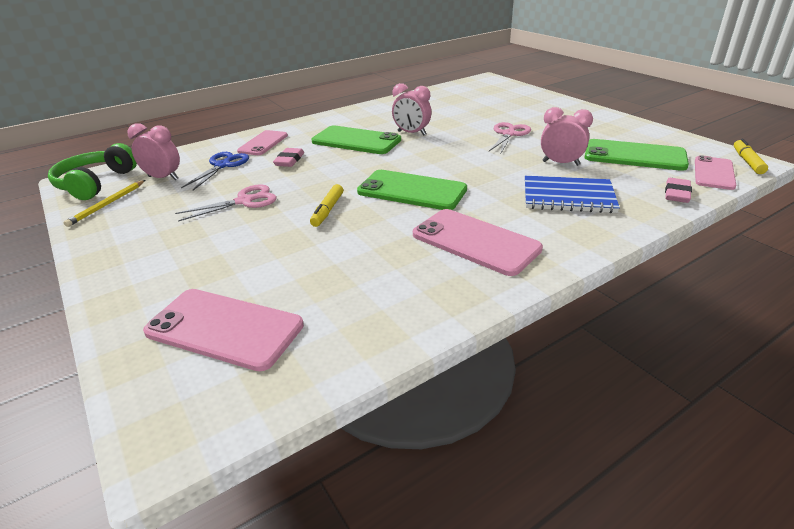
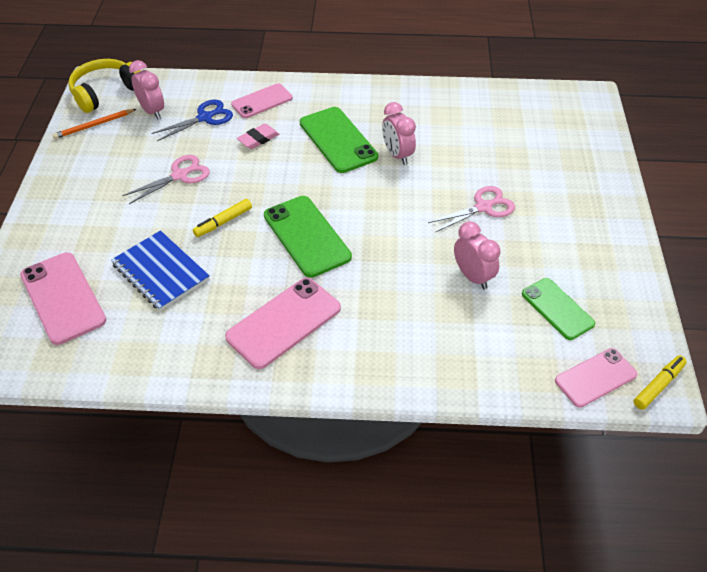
camera: 35 degrees right, 15 degrees up
(96, 183) = (105, 92): green headphones -> yellow headphones
(107, 204) = (94, 125): yellow pencil -> orange pencil
(245, 201) = (180, 175): pink scissors -> pink scissors turned 45 degrees counterclockwise
(475, 242) = (284, 322): pink phone -> pink phone turned 60 degrees clockwise
(568, 197) = (418, 321): blue notebook -> blue notebook (161, 272)
(634, 156) = (557, 309): green phone -> green phone, size x0.66
(677, 194) = (516, 378): pink eraser -> none

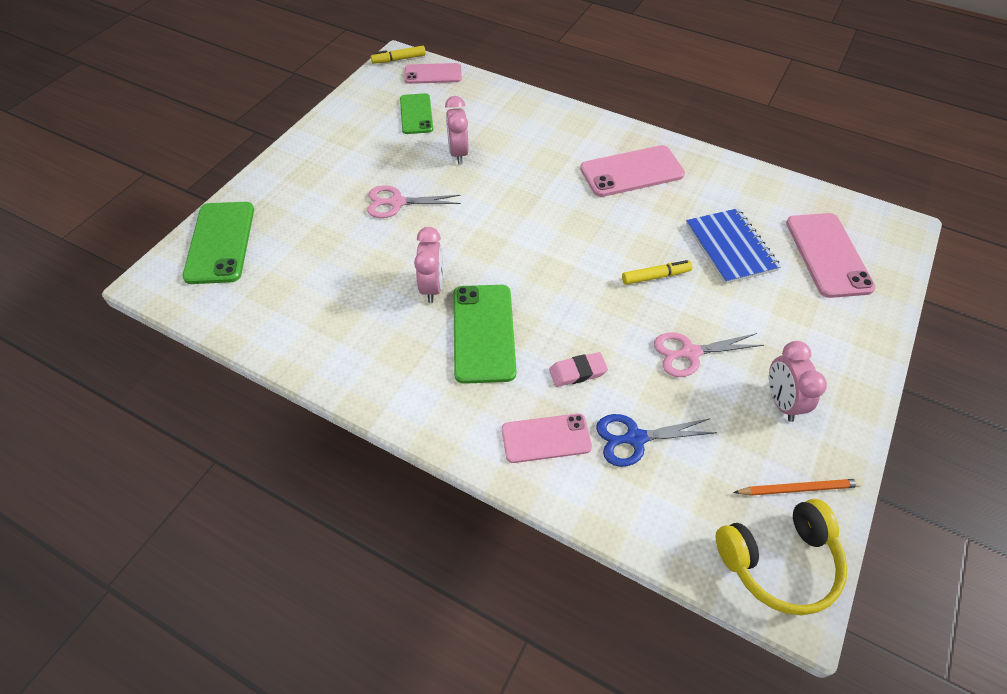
camera: 155 degrees left, 5 degrees up
(152, 111) = (708, 483): pink clock -> pink clock (781, 401)
(306, 236) = (578, 233): green phone -> green phone (220, 242)

